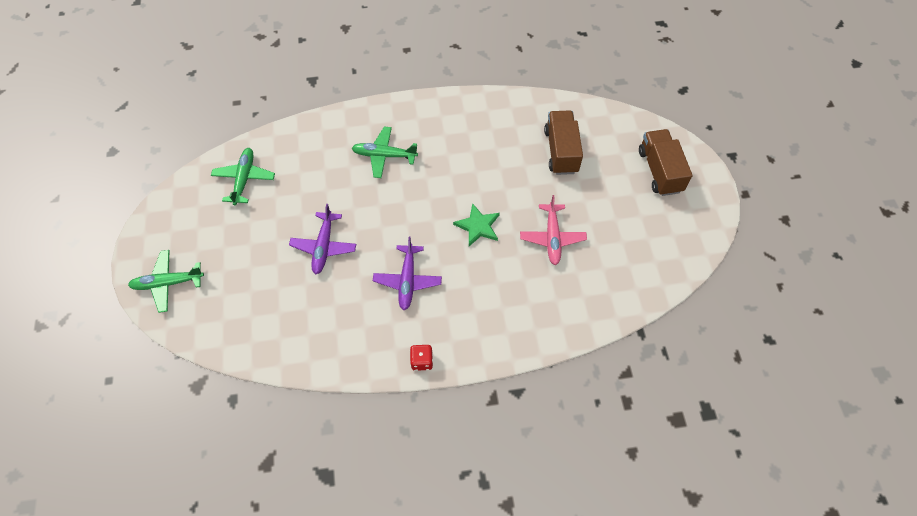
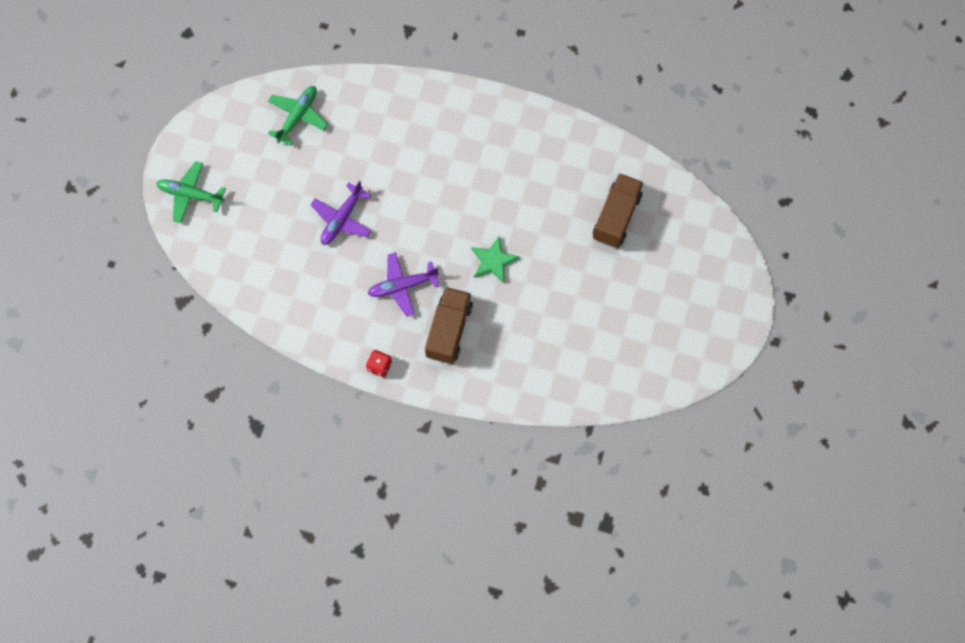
camera: 25 degrees right, 10 degrees up
(384, 155) = (440, 147): green plane -> none
(407, 280) = (402, 286): purple plane -> purple plane turned 45 degrees clockwise
(552, 238) = (557, 303): pink plane -> none
(659, 171) = (703, 281): brown truck -> brown truck (449, 330)

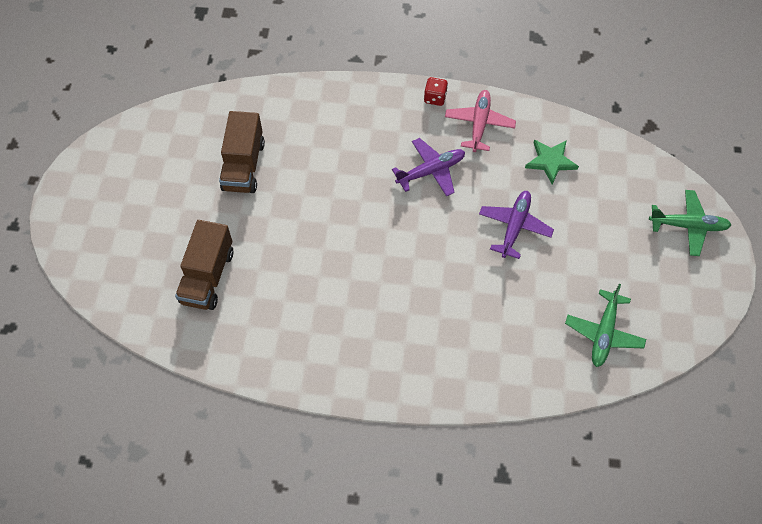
camera: 170 degrees right, 10 degrees down
(344, 329) = (479, 124): none -> pink plane
(449, 330) = (373, 138): brown truck -> brown truck (243, 166)
(493, 261) = (339, 210): green star -> green star (550, 161)

